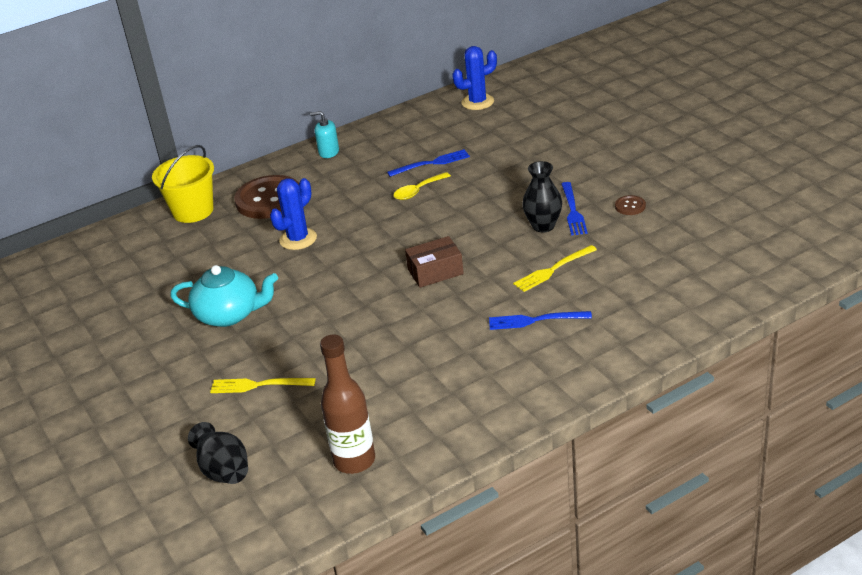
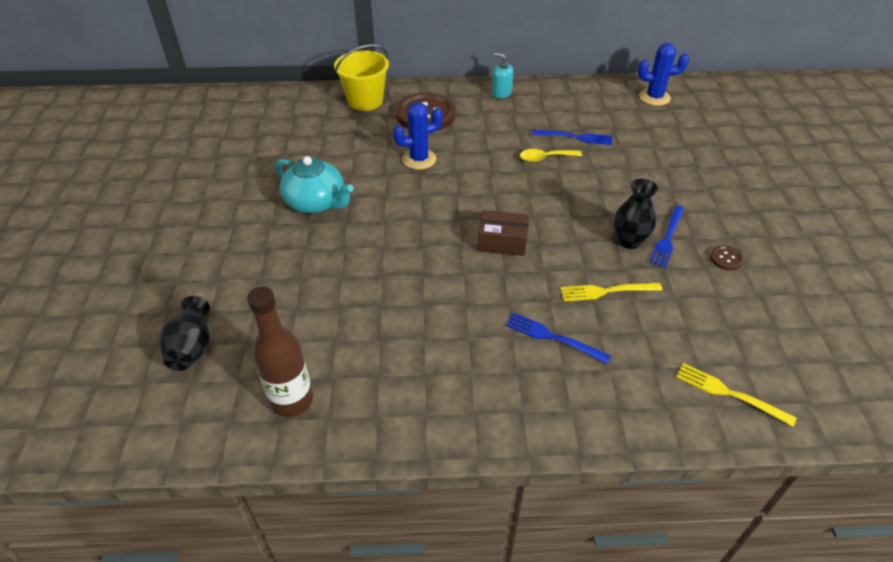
camera: 25 degrees right, 10 degrees up
(258, 385) = (282, 279): yellow fork -> yellow fork (729, 393)

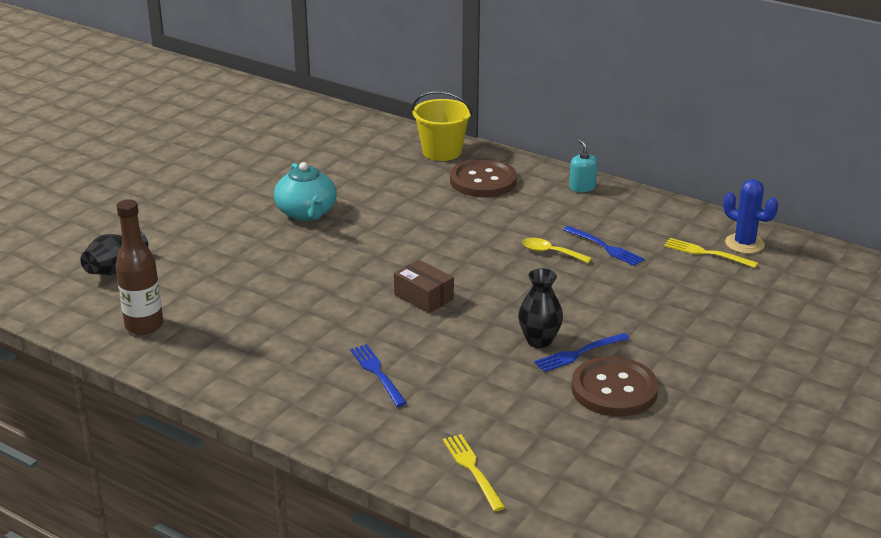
camera: 35 degrees right, 15 degrees down
(419, 159) = (431, 212): blue cactus -> none
(606, 291) = (465, 364): yellow fork -> yellow fork (706, 253)
(726, 259) = (614, 389): brown button -> brown button, size x2.36

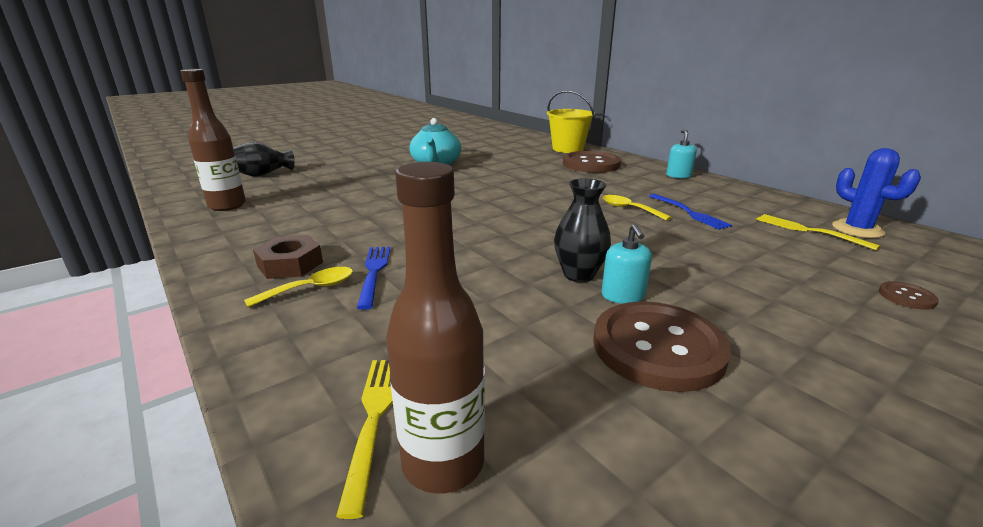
camera: 20 degrees right, 5 degrees down
(298, 380) = (290, 264): none -> brown nut
(342, 398) = (311, 288): none -> yellow spoon
(423, 297) = (481, 222): brown box -> none
(526, 479) = (443, 462): none -> brown bottle
(579, 353) = (623, 295): blue fork -> turquoise soap dispenser
(767, 313) = (906, 297): none -> brown button

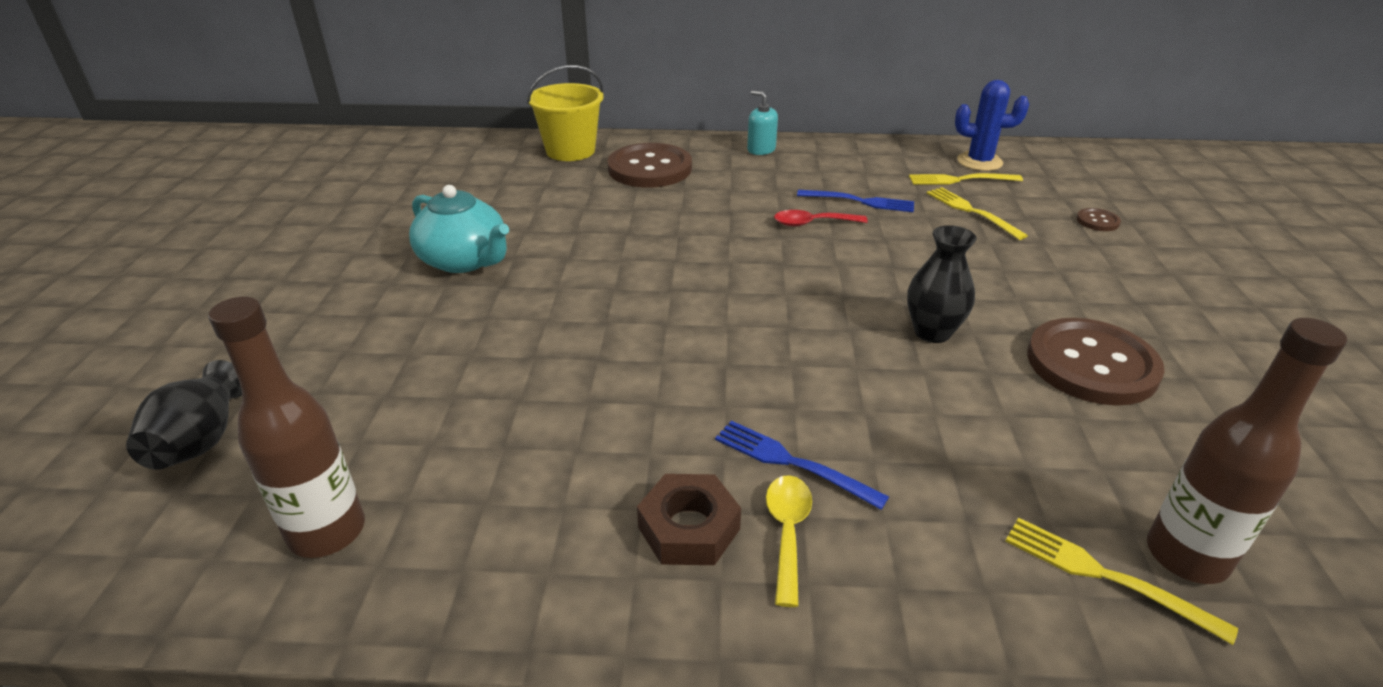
camera: 50 degrees left, 10 degrees up
(623, 295) = (994, 332): turquoise soap dispenser -> none
(629, 209) = (812, 223): yellow spoon -> red spoon
(773, 246) = (971, 211): none -> yellow fork

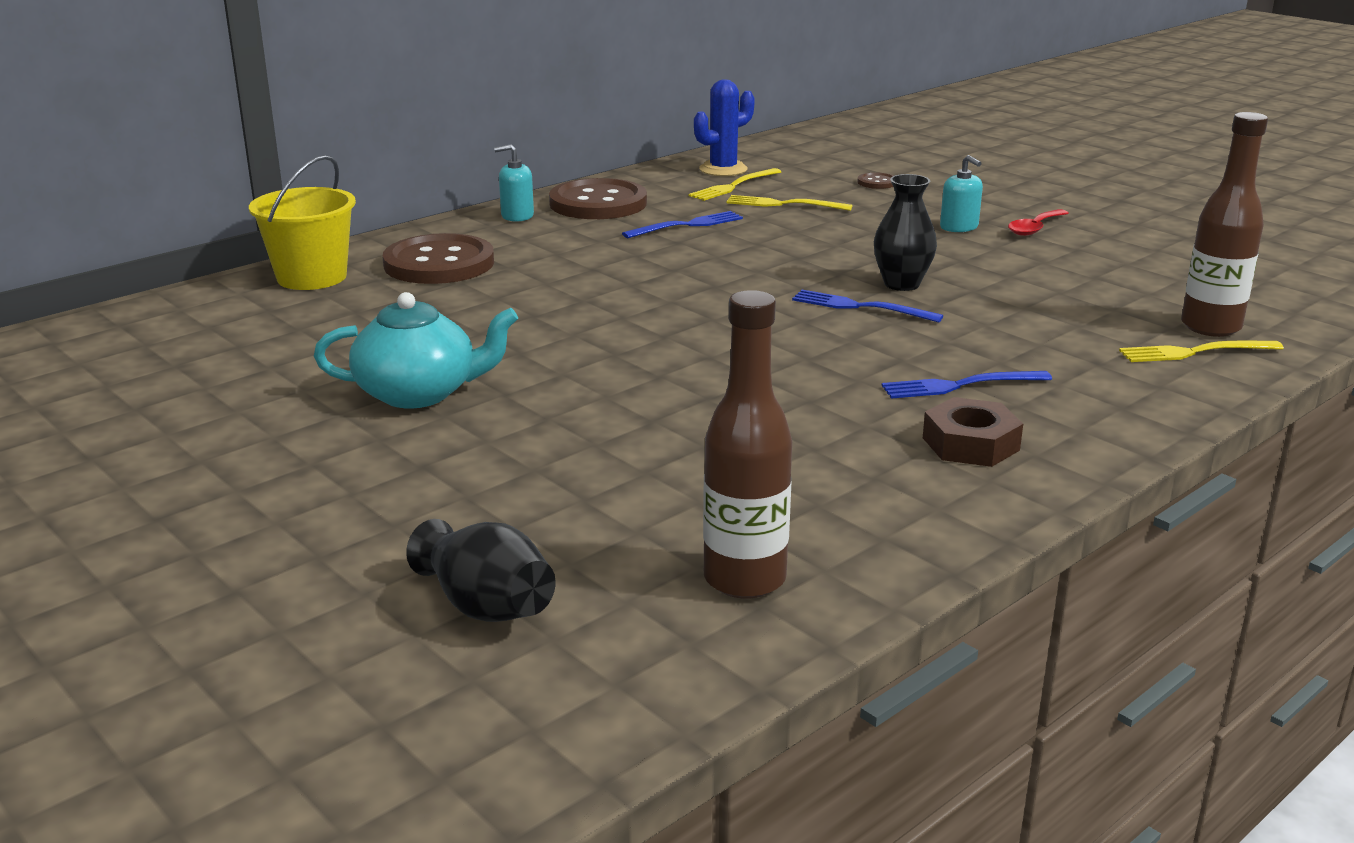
camera: 45 degrees left, 10 degrees down
(787, 532) = (1025, 416): yellow spoon -> none
(812, 223) = (681, 252): red spoon -> red spoon (1034, 228)
(855, 337) = (860, 307): none -> blue fork
(1091, 364) = (1020, 263): brown button -> brown button (598, 203)
(1097, 298) = (959, 227): none -> turquoise soap dispenser

